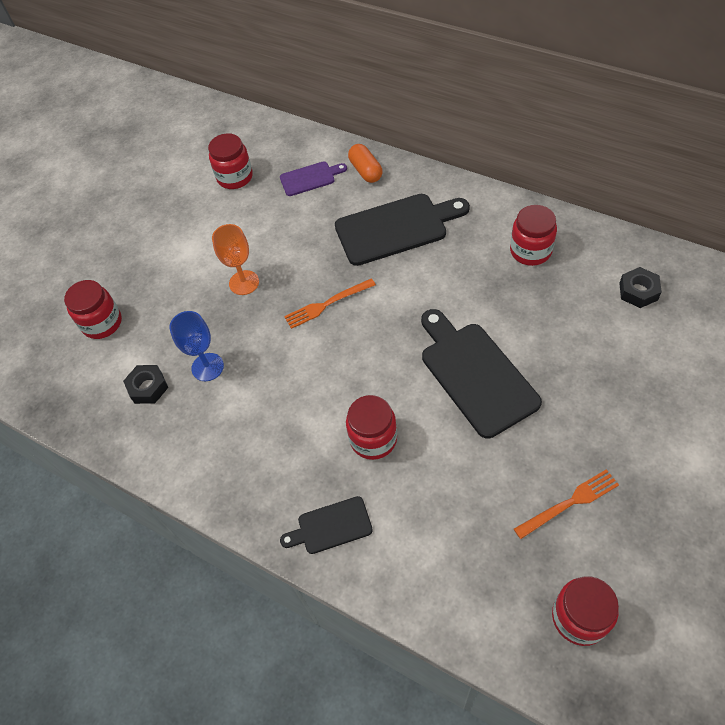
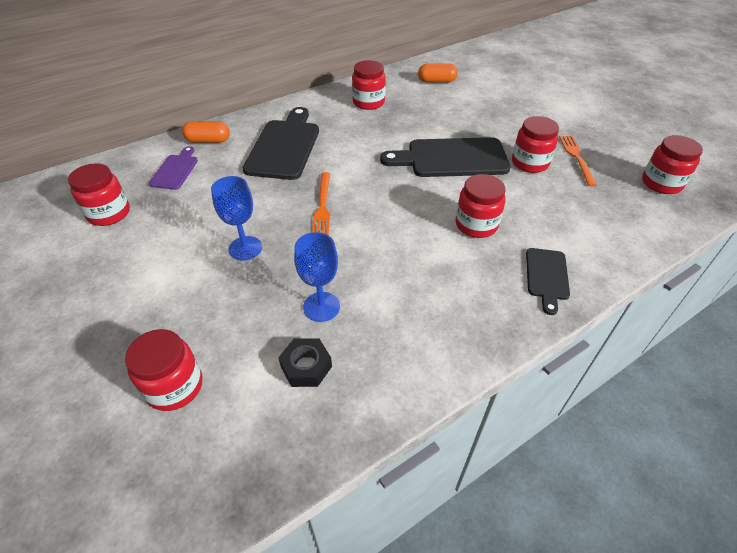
camera: 70 degrees left, 10 degrees down
(244, 282) = (245, 248): orange goblet -> blue goblet
(521, 454) = (529, 163): none -> red jar
(638, 291) = (436, 81): black nut -> orange capsule

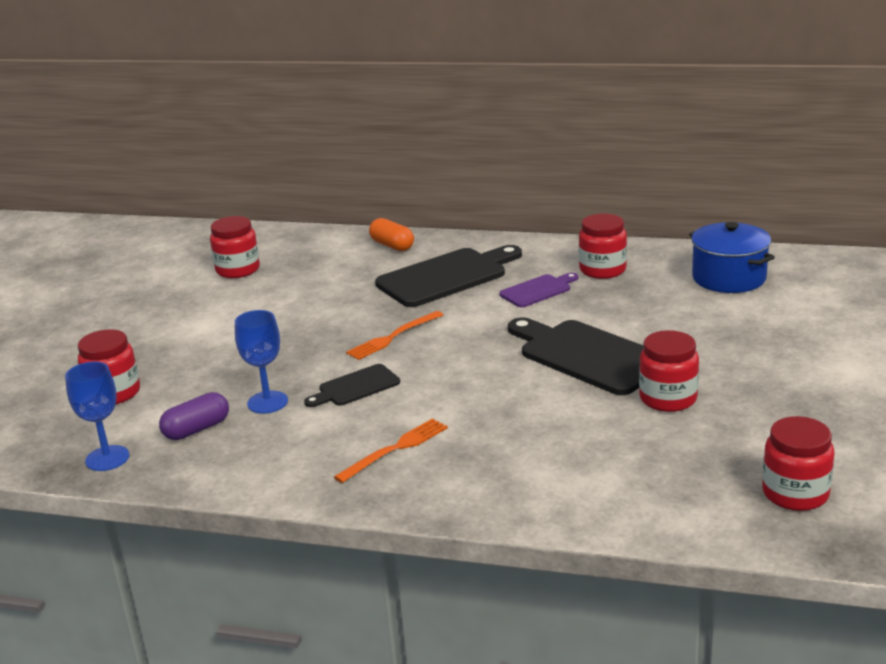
camera: 50 degrees right, 20 degrees down
(175, 170) = (329, 259): purple cutting board -> purple cutting board (538, 290)
(245, 248) = (284, 338): blue goblet -> blue goblet (107, 458)
(306, 366) = (197, 429): black nut -> purple capsule
(436, 81) = (729, 278): orange capsule -> blue pot
(476, 225) = (496, 417): red jar -> none
(547, 276) = (479, 487): black cutting board -> black cutting board (356, 387)
(577, 158) = (738, 421): orange fork -> orange fork (395, 449)

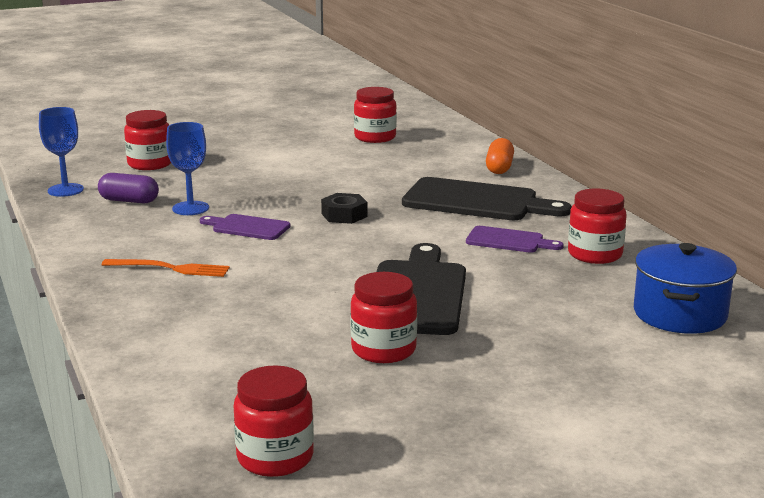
camera: 50 degrees right, 5 degrees down
(356, 387) = (247, 227): black cutting board -> purple cutting board
(393, 337) = (344, 215): orange fork -> black nut

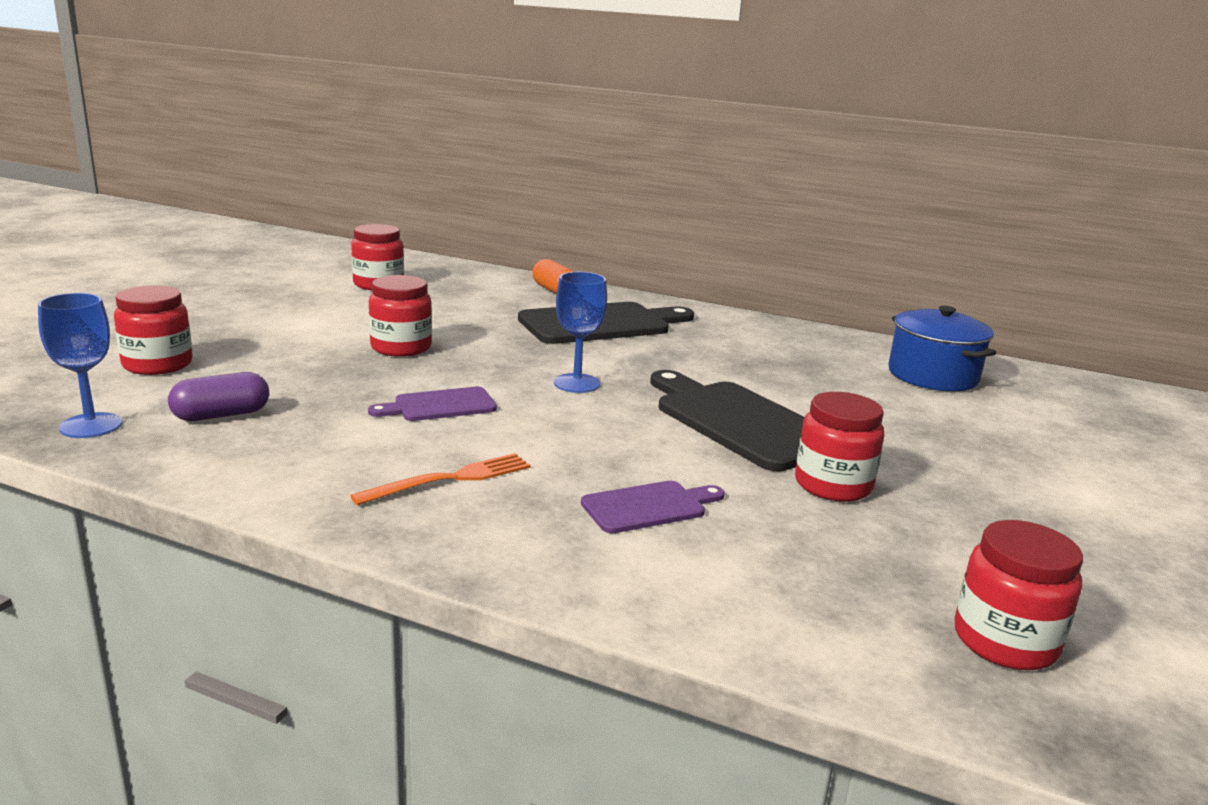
camera: 45 degrees left, 0 degrees up
(190, 208) = (325, 403): blue goblet -> blue goblet (577, 383)
(344, 215) = (512, 366): black nut -> none
(508, 241) = (700, 351): purple cutting board -> purple cutting board (648, 507)
(595, 254) = (782, 345): red jar -> red jar (401, 348)

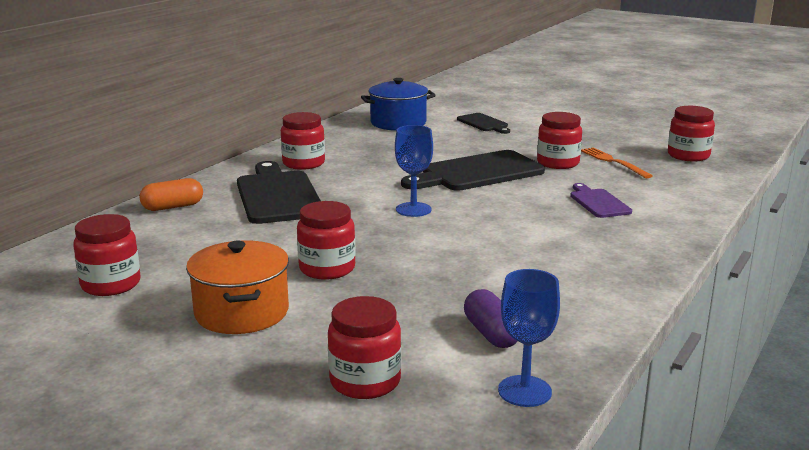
camera: 80 degrees left, 0 degrees up
(311, 322) = (242, 312): none -> orange pot
(440, 406) = (461, 253): purple cutting board -> none
(450, 479) = (582, 249): orange fork -> orange fork (613, 162)
(713, 331) = (303, 163): none -> red jar
(1001, 434) = (484, 123): none -> black cutting board

